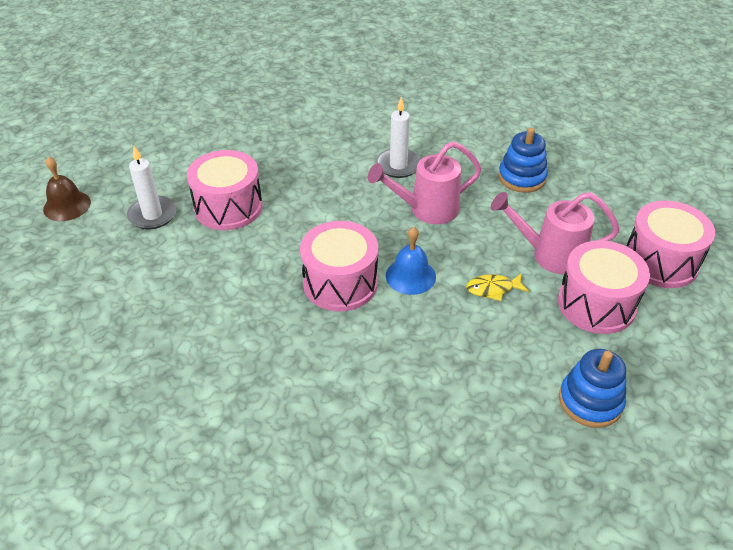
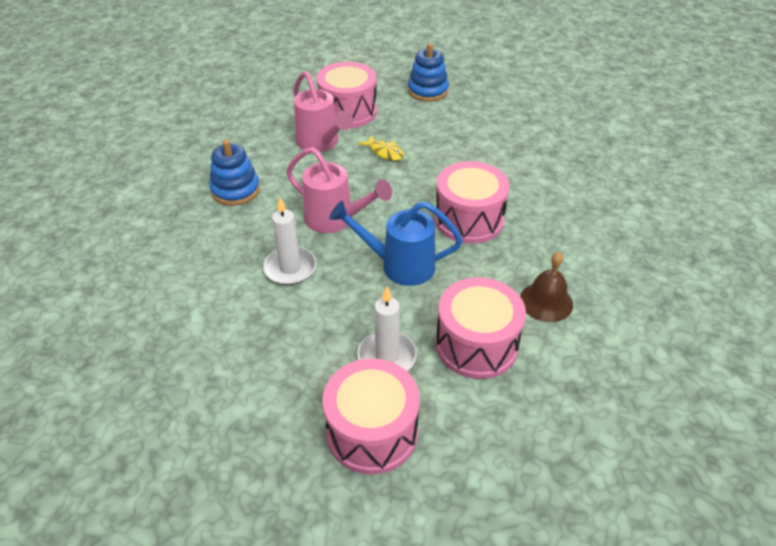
camera: 130 degrees left, 0 degrees up
(67, 205) = (640, 488): brown bell -> brown bell (546, 302)
(152, 215) = (555, 395): white candle -> white candle (387, 356)
(338, 215) = (399, 265): none -> blue watering can
(410, 276) = (418, 191): blue bell -> none
(660, 261) = (276, 102): pink drum -> pink drum (372, 432)

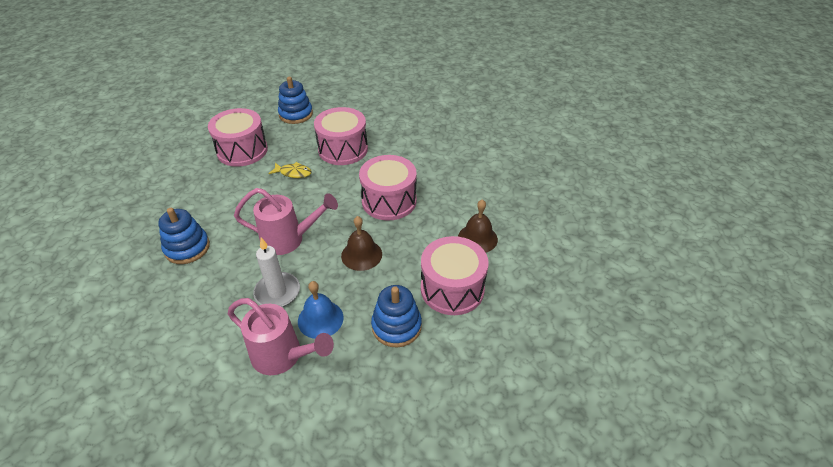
camera: 30 degrees left, 0 degrees up
(314, 313) = (320, 319): none -> blue bell
(320, 143) = (236, 183): pink watering can -> pink watering can (282, 356)
(372, 432) = (422, 386): pink drum -> pink drum (343, 149)
(387, 356) = (396, 326): white candle -> blue stacking toy
(399, 265) = (361, 255): blue watering can -> brown bell

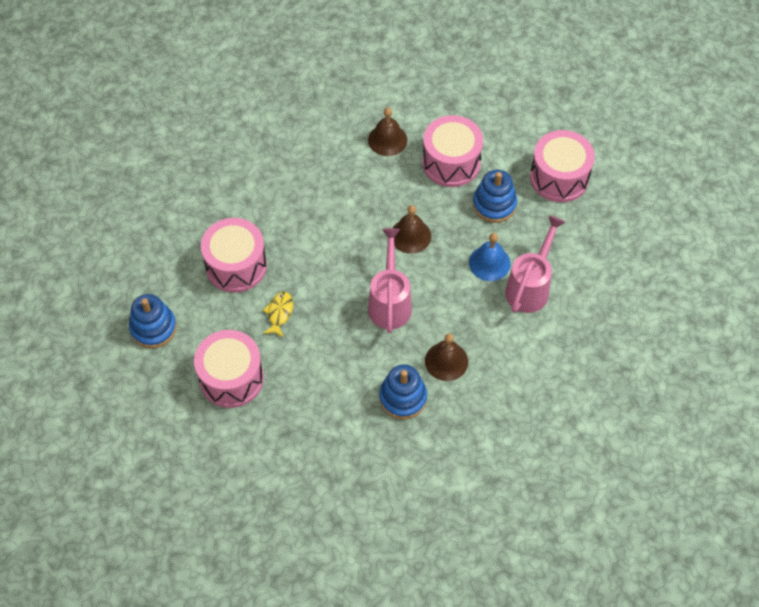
camera: 90 degrees left, 15 degrees up
(214, 280) = (446, 361): none -> brown bell
(277, 292) = (460, 302): white candle -> none
(389, 201) = (331, 215): pink drum -> pink drum (559, 177)

